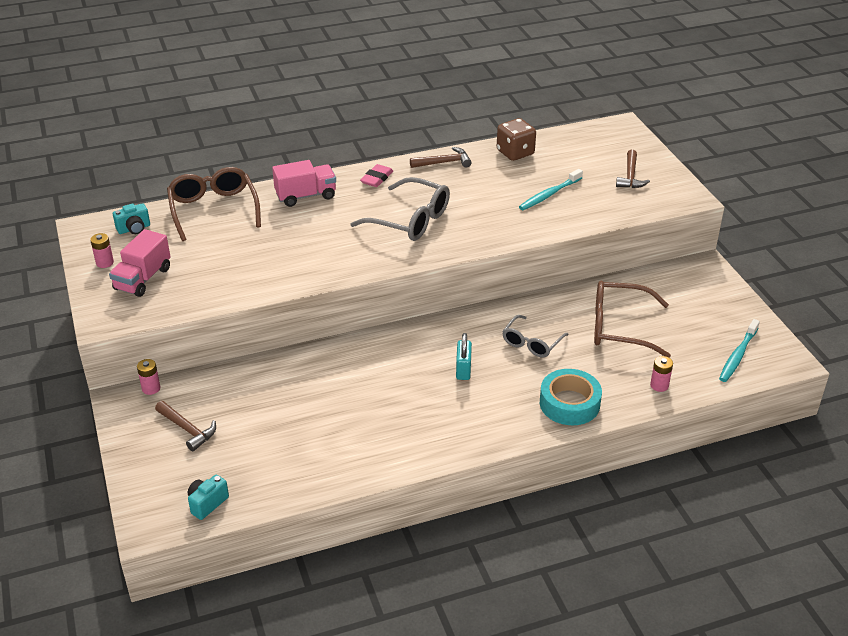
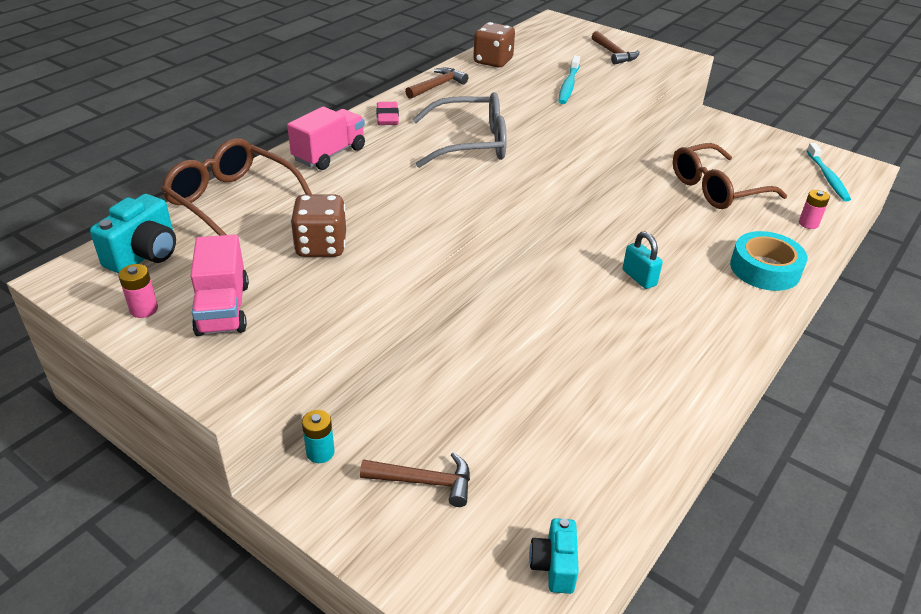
camera: 35 degrees left, 0 degrees up
(134, 229) = (145, 255): turquoise camera -> turquoise camera, size x1.53
(151, 388) = (320, 452): pink battery -> turquoise battery
(233, 261) = (321, 246): none -> brown dice
(532, 343) = (666, 229): grey glasses -> none

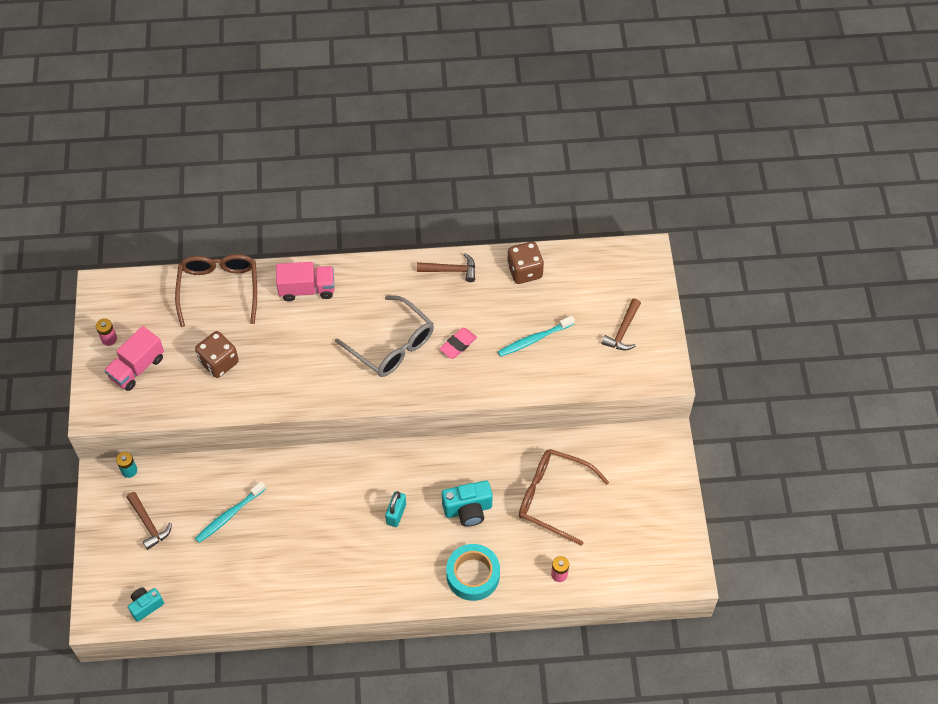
camera: 50 degrees right, 20 degrees up
(145, 255) = (143, 299): turquoise camera -> turquoise camera (468, 510)
(387, 117) = (380, 279): pink eraser -> pink eraser (458, 345)
(827, 177) = (645, 557): turquoise toothbrush -> turquoise toothbrush (229, 515)

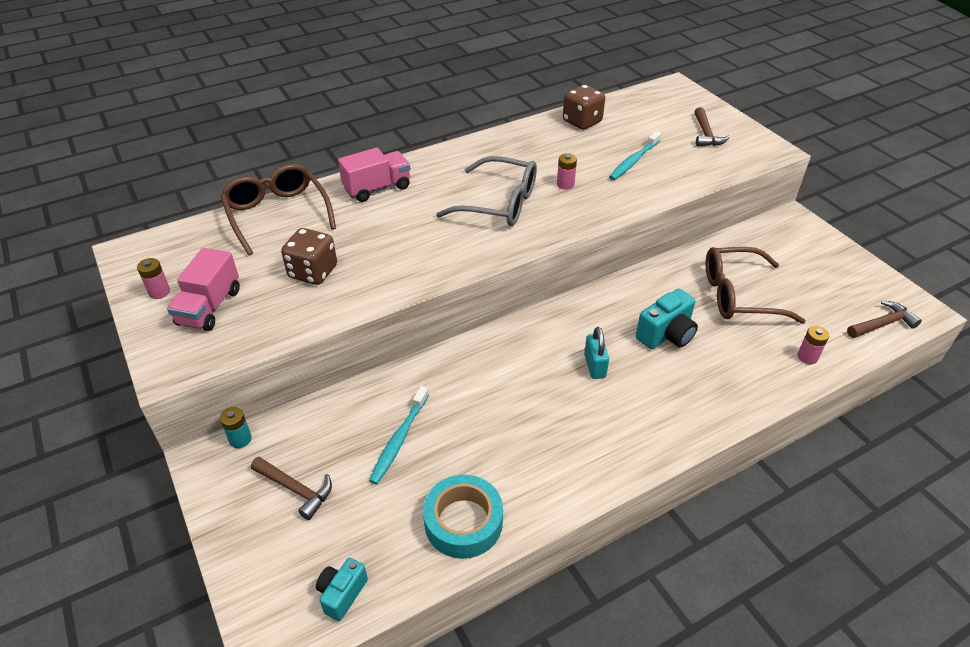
camera: 25 degrees left, 15 degrees down
(451, 270) = (513, 138): brown hammer -> brown hammer (882, 324)
(458, 345) = (565, 184): pink eraser -> pink battery
(473, 575) = (723, 392): turquoise tape -> turquoise tape (463, 522)

